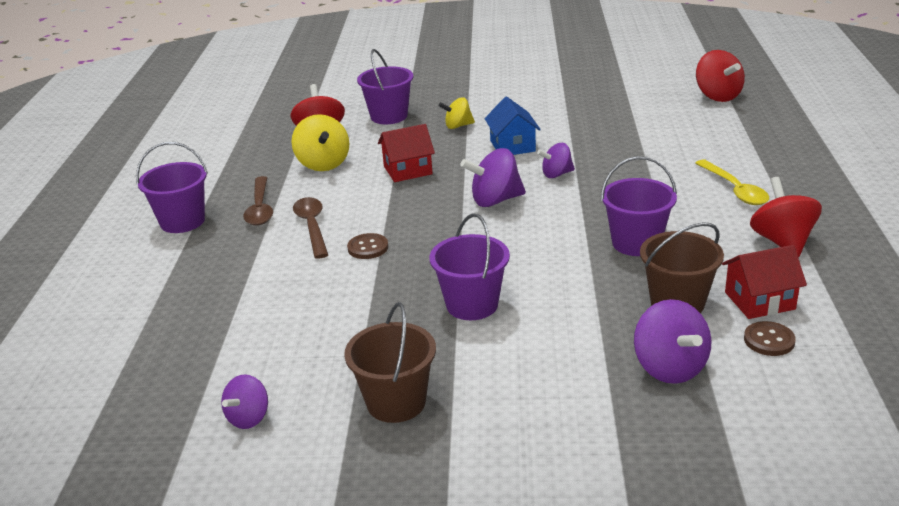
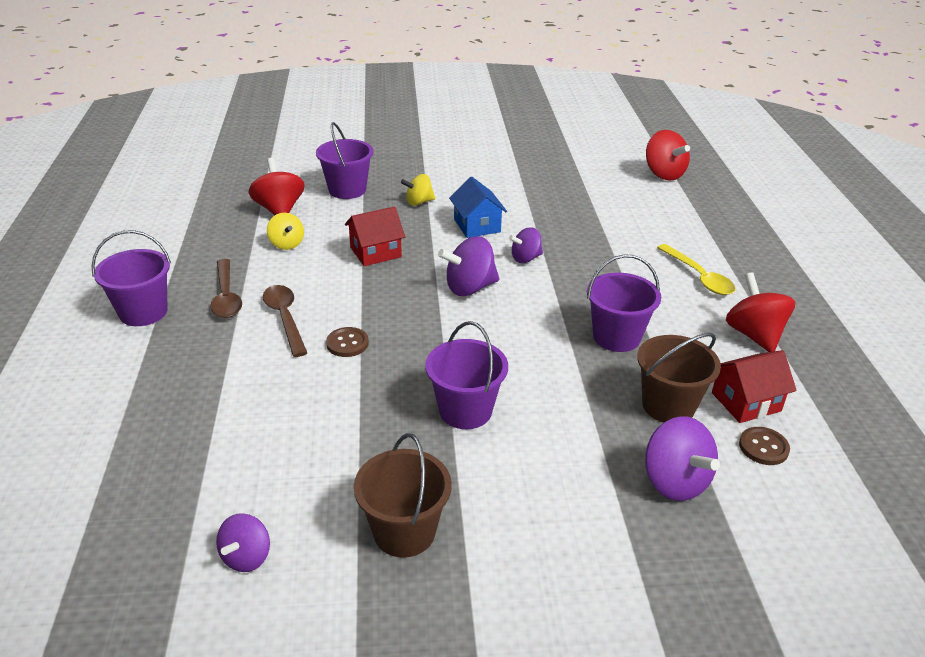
camera: 10 degrees left, 5 degrees up
(323, 164) = (287, 244): yellow spinning top -> yellow spinning top, size x0.63

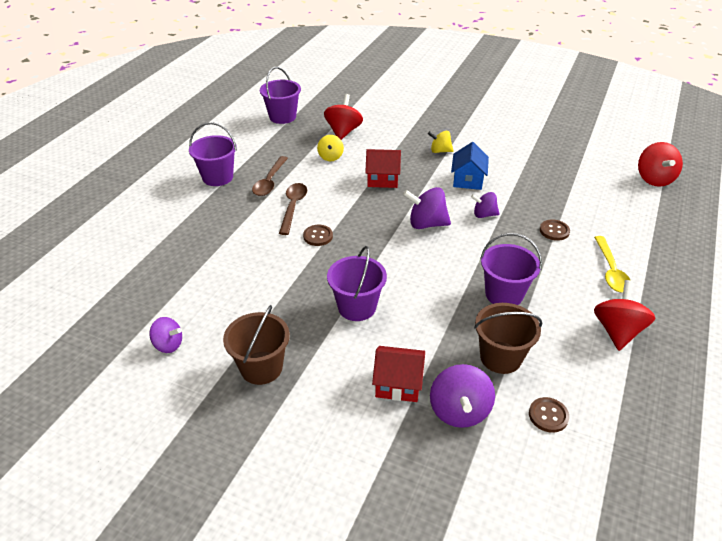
camera: 30 degrees right, 5 degrees up
(246, 557) = (168, 345): purple spinning top -> purple spinning top turned 120 degrees counterclockwise
(347, 190) = (397, 129): purple bucket -> purple bucket (282, 117)
(612, 253) = (554, 231): none -> brown button
(746, 402) = (564, 378): red house -> red house (398, 384)

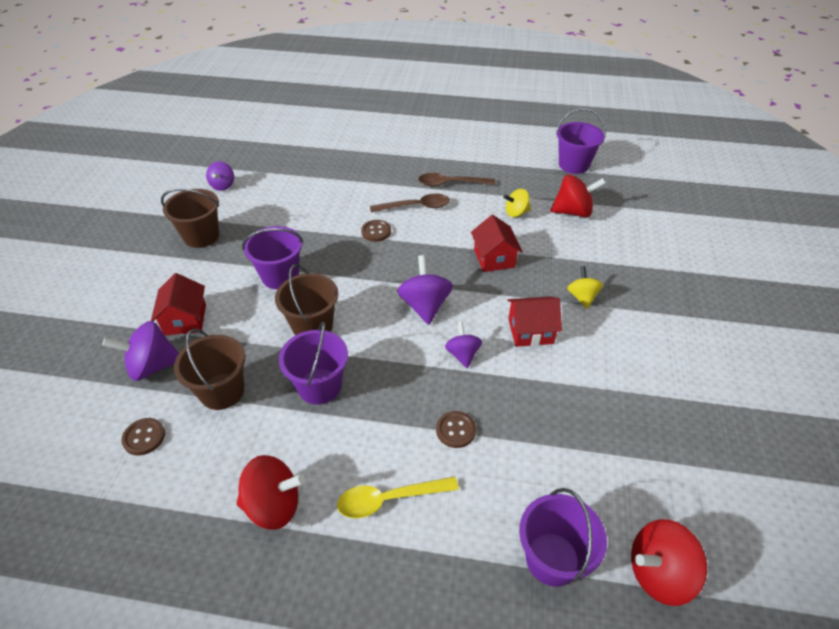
camera: 75 degrees right, 5 degrees up
(217, 177) = (443, 153): purple bucket -> purple bucket (552, 559)
(433, 291) = (312, 326): none -> brown bucket
(468, 180) = (530, 331): blue house -> red house

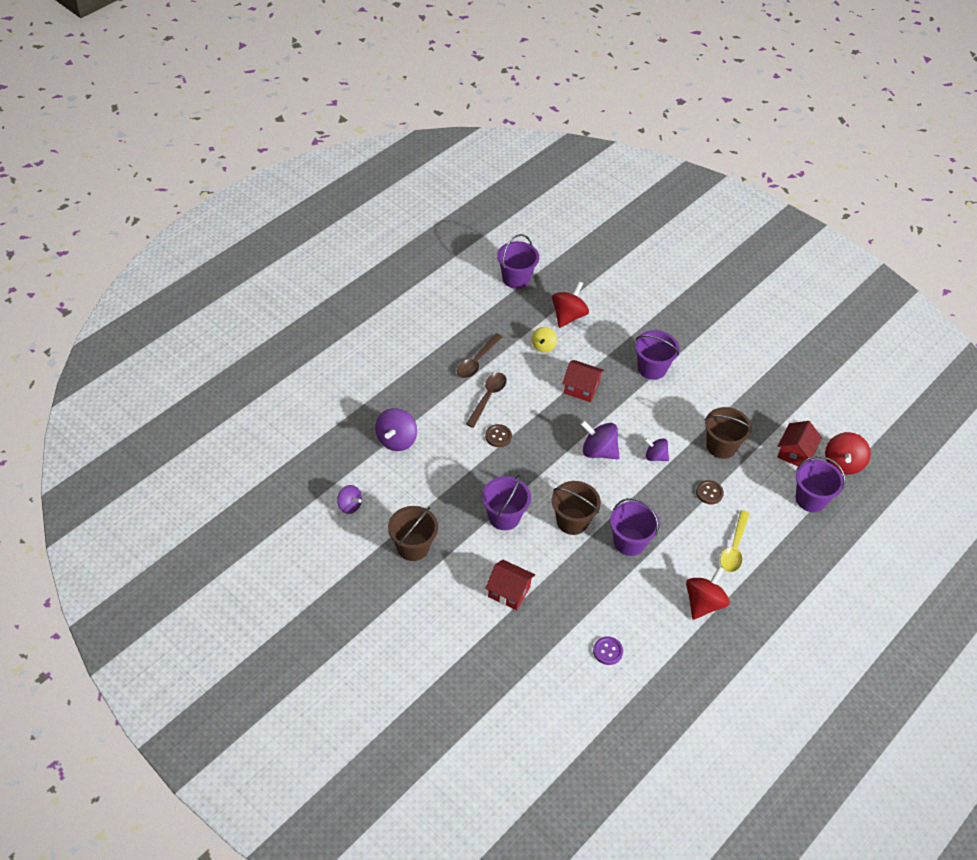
camera: 60 degrees left, 5 degrees up
(144, 437) = (607, 651): brown button -> purple button
(152, 366) = (544, 627): purple spinning top -> purple spinning top (396, 440)
(222, 391) = (597, 595): brown bucket -> brown bucket (721, 446)
(530, 331) = (661, 412): red house -> red house (795, 453)
(582, 297) = (652, 368): yellow spinning top -> purple bucket

